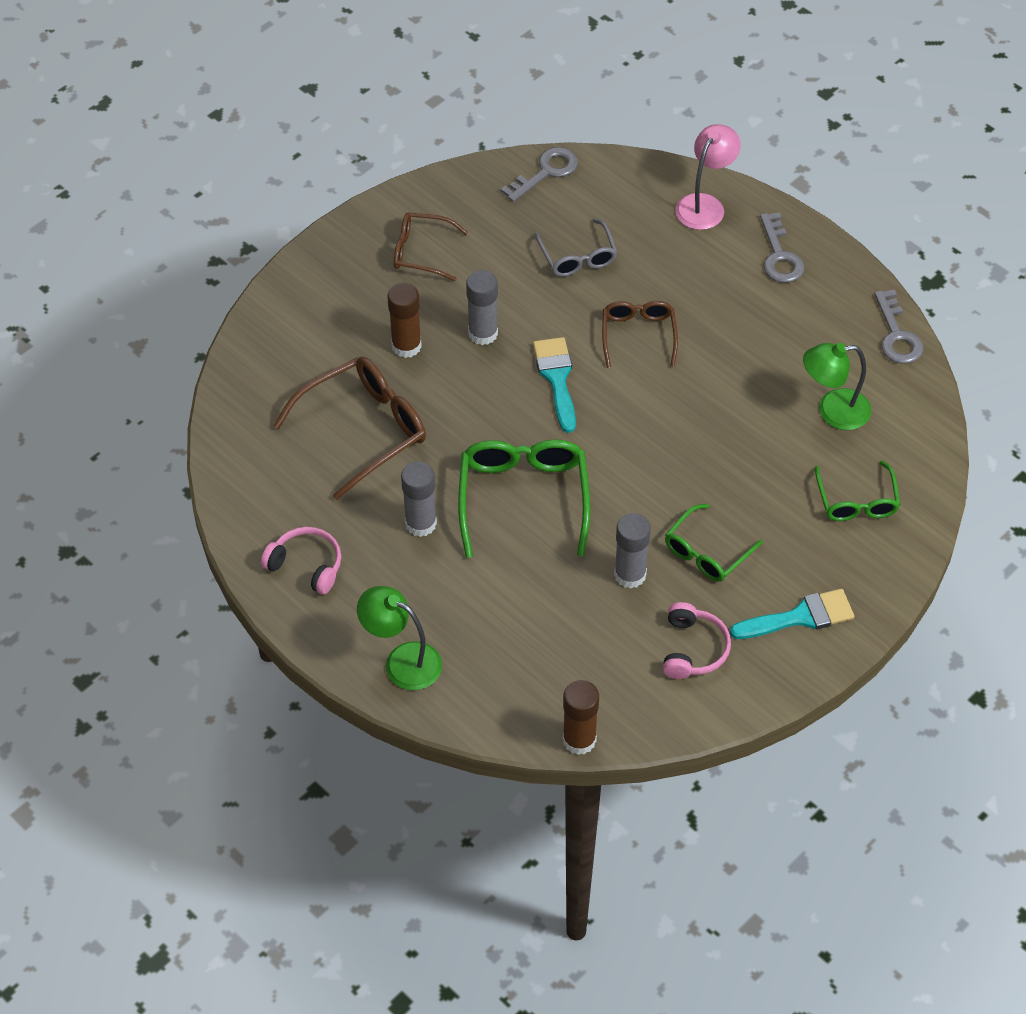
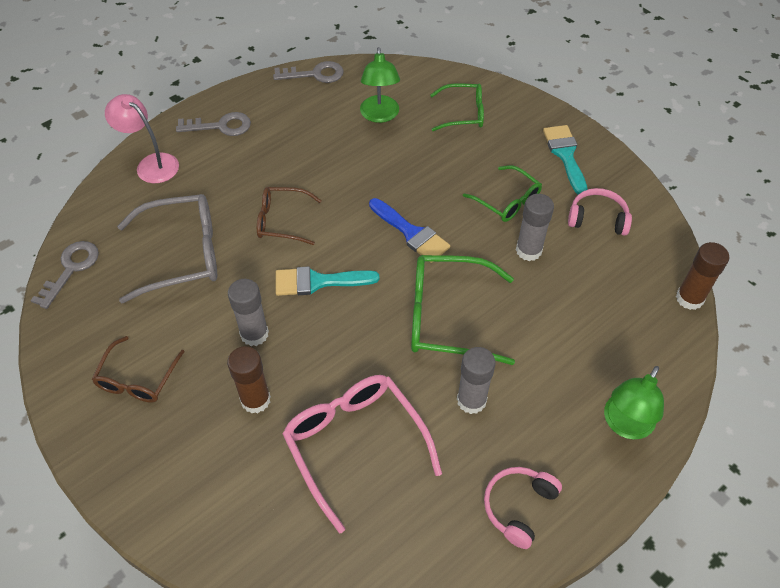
camera: 85 degrees left, 0 degrees up
(363, 430) = (355, 445): brown glasses -> pink glasses
(546, 172) = (71, 269): grey key -> grey key turned 60 degrees clockwise
(577, 257) = (182, 254): grey glasses -> grey glasses, size x1.65
(639, 458) = (411, 233): none -> blue brush

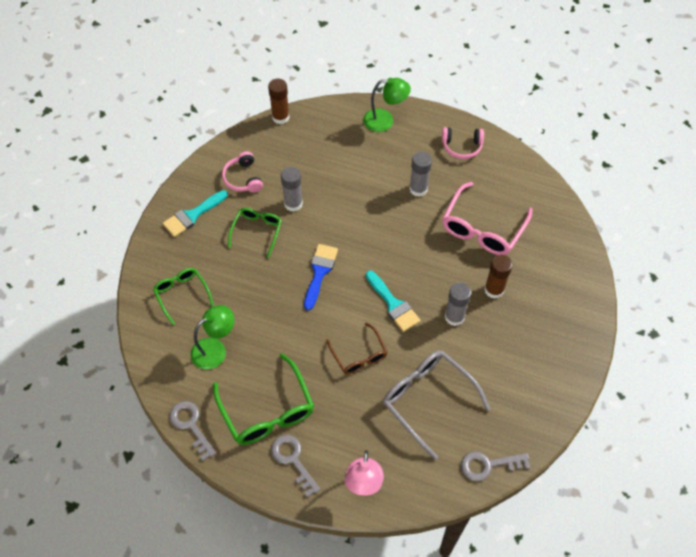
camera: 120 degrees left, 5 degrees up
(137, 379) = (528, 361): brown glasses -> none
(448, 317) = (372, 223): green glasses -> green glasses (267, 410)

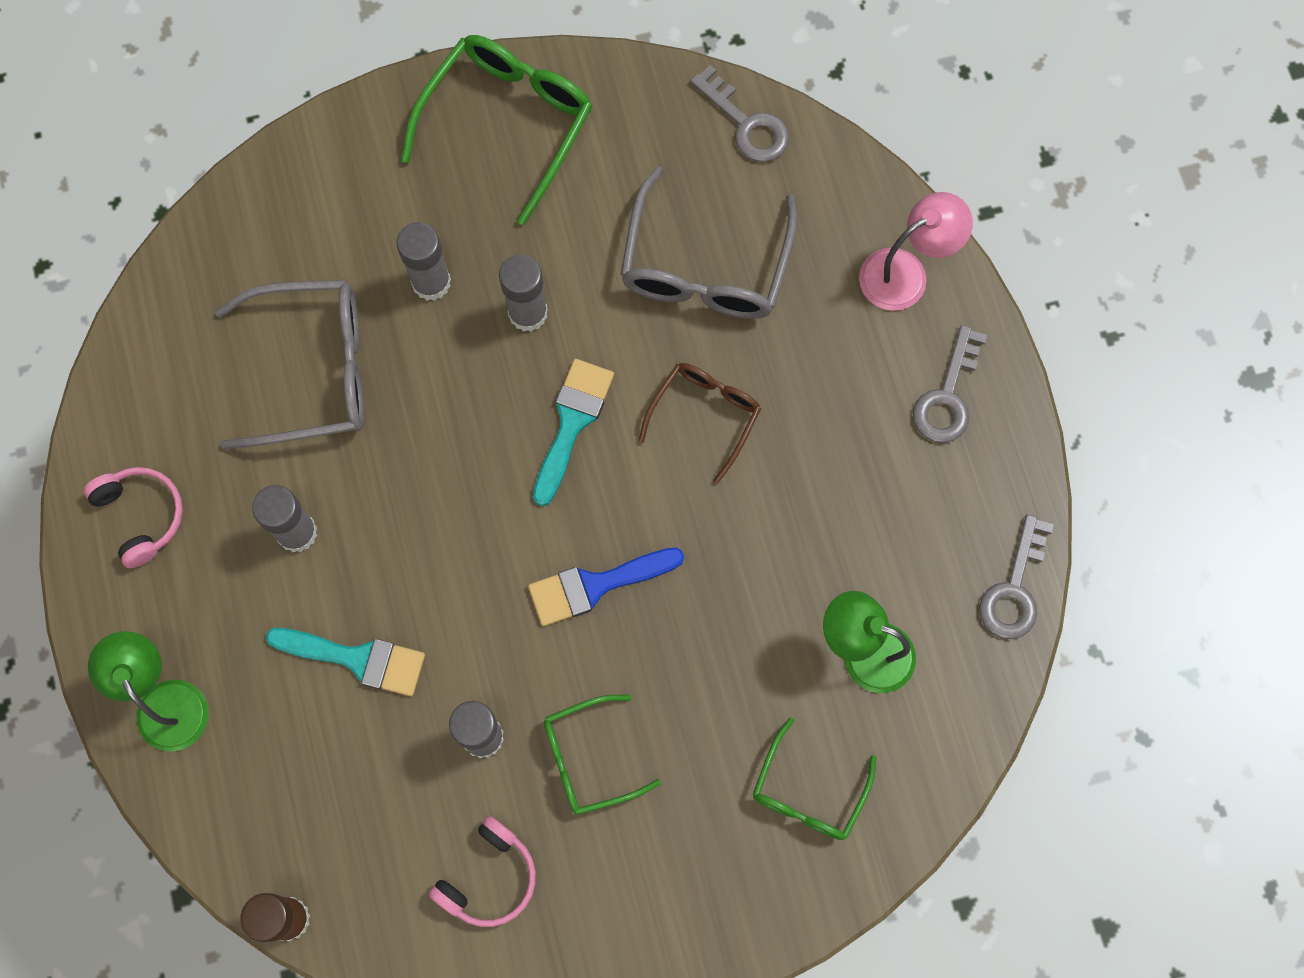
camera: 125 degrees left, 15 degrees up
(192, 215) = (638, 908): turquoise brush -> turquoise brush (357, 659)
(267, 410) = (901, 490): green glasses -> green glasses (507, 123)
(482, 228) = (313, 371): pink glasses -> grey glasses
(494, 290) = (431, 282): brown glue stick -> grey glue stick

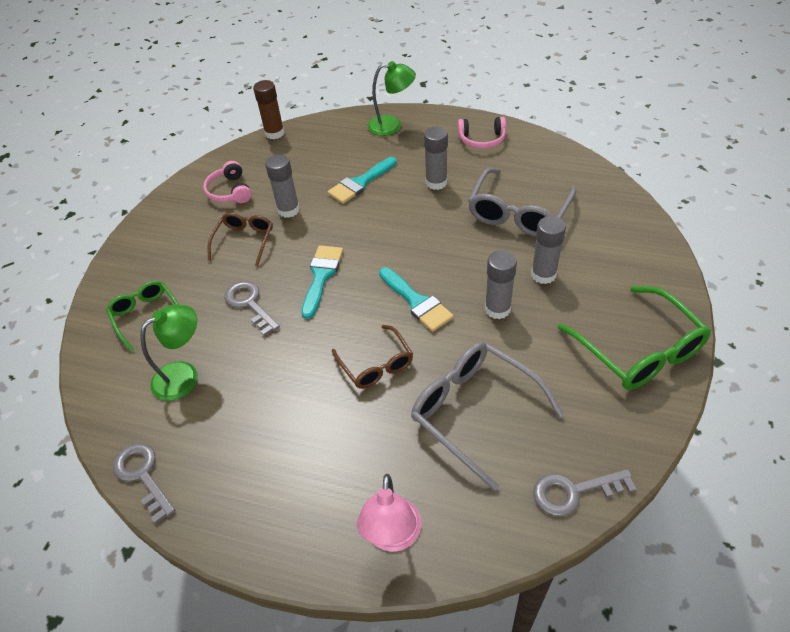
camera: 125 degrees right, 25 degrees down
(589, 758) = (244, 241): green glasses -> brown glasses
(595, 586) = (321, 276): blue brush -> turquoise brush
(947, 396) = (287, 510): grey key -> grey key (249, 304)

